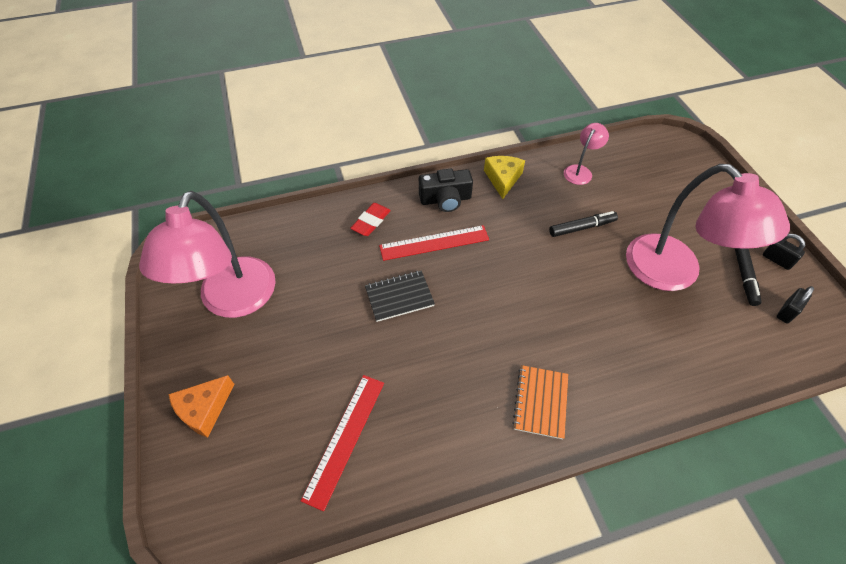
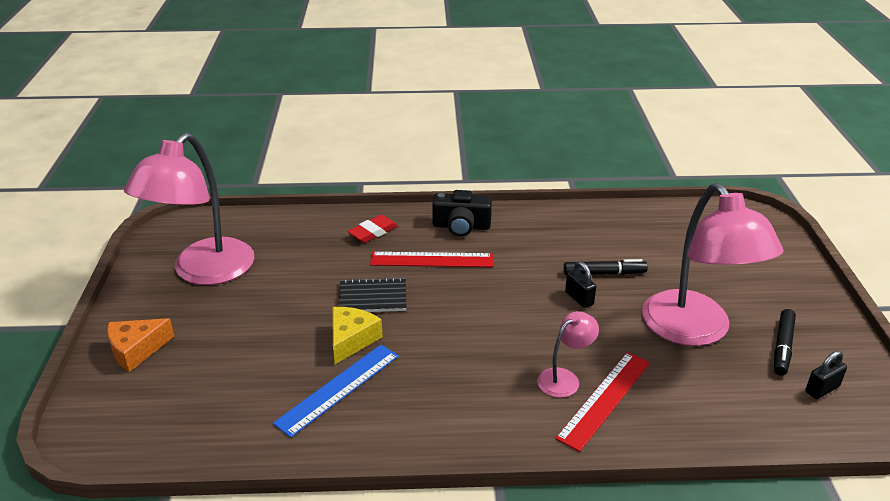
camera: 15 degrees right, 20 degrees down
(345, 438) = (261, 400): red ruler -> red ruler (605, 399)
(408, 408) = (338, 388): none -> blue ruler
(503, 179) = (533, 219): yellow cheese -> yellow cheese (351, 340)
(540, 402) = (483, 412): orange notebook -> none
(580, 171) = (626, 225): pink lamp -> pink lamp (564, 378)
(776, 260) = (832, 340): black padlock -> black padlock (579, 298)

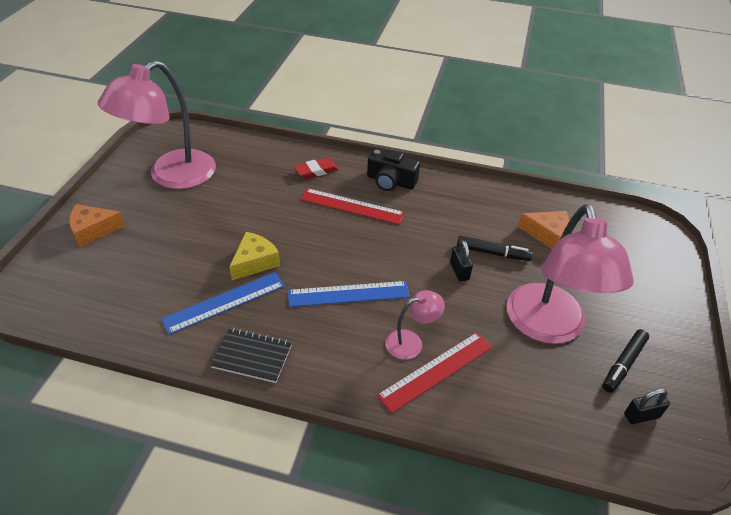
camera: 15 degrees right, 10 degrees up
(373, 297) = (289, 229): black notebook -> black notebook (252, 356)
(474, 347) = (348, 294): none -> blue ruler
(649, 244) = (547, 234): none -> orange cheese

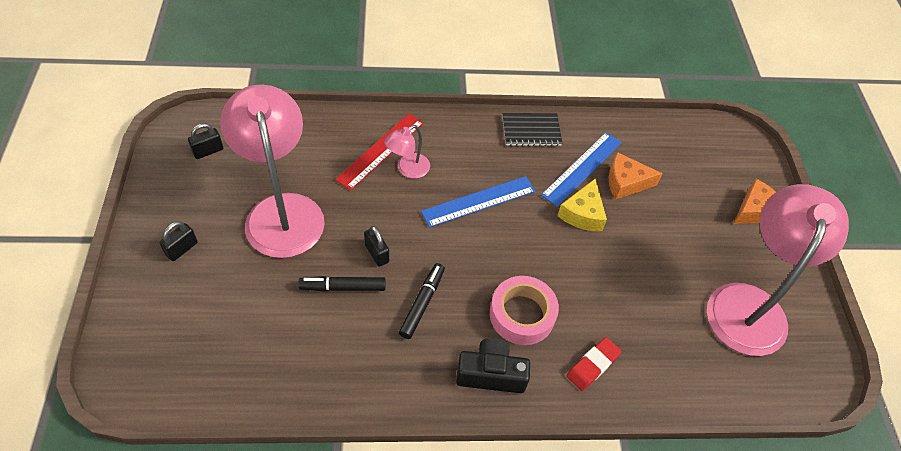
camera: 160 degrees right, 10 degrees up
(352, 206) = (522, 314): red ruler -> pink tape
(547, 234) = (277, 334): orange cheese -> orange cheese (626, 182)
(623, 364) = (214, 191): black marker -> black marker (422, 303)
(641, 313) = (182, 249): none -> black padlock

